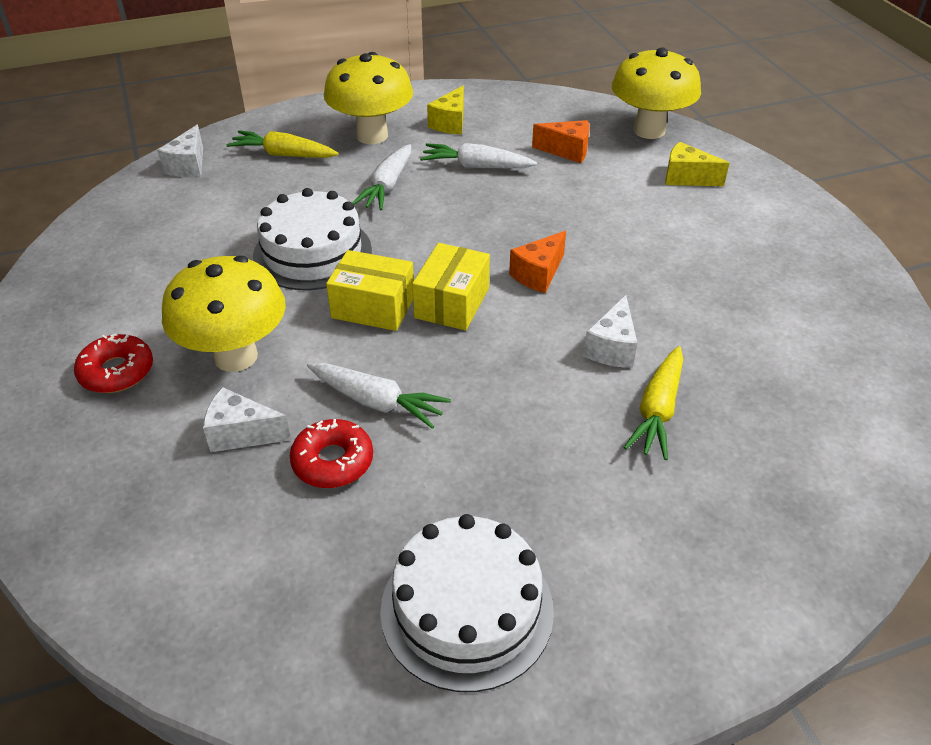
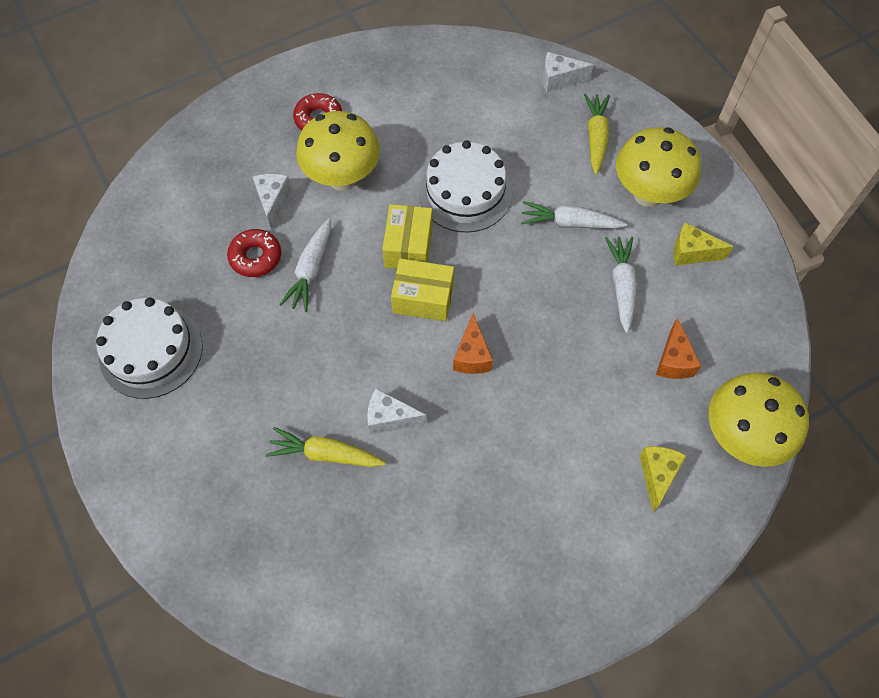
camera: 80 degrees right, 20 degrees up
(538, 274) = (472, 356): orange cheese -> orange cheese turned 120 degrees counterclockwise

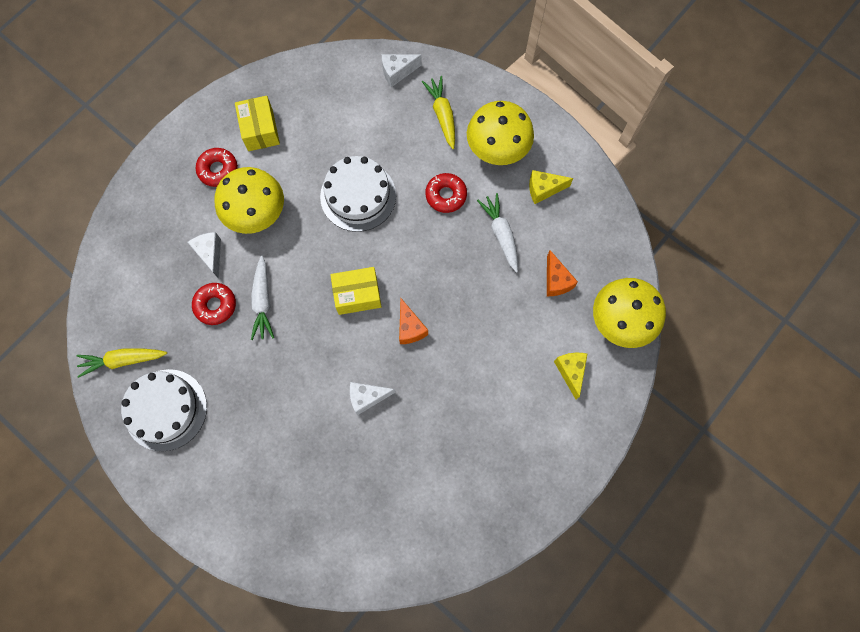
camera: 20 degrees left, 10 degrees up
(325, 454) = (330, 441): yellow carrot -> yellow carrot (122, 360)
(408, 247) = (331, 256): yellow box -> yellow box (260, 130)
(569, 223) = (446, 195): white carrot -> red donut

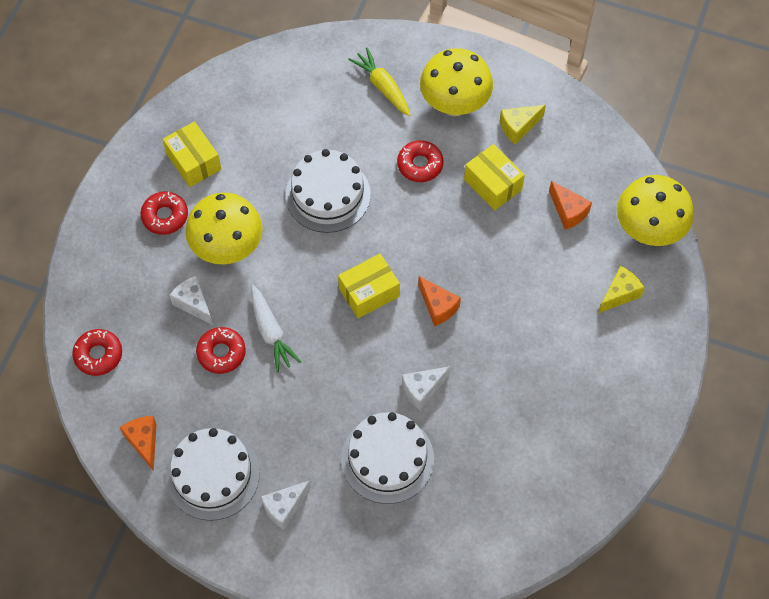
camera: 20 degrees left, 10 degrees down
(117, 272) = (98, 355): none -> red donut
(122, 360) = (144, 442): yellow carrot -> orange cheese
(313, 448) = (387, 459): none -> white cake
(397, 72) = (317, 59): white cheese -> white cheese (284, 507)
(501, 234) = (493, 184): white carrot -> yellow box
(570, 371) = (619, 294): yellow cheese -> yellow cheese turned 75 degrees clockwise

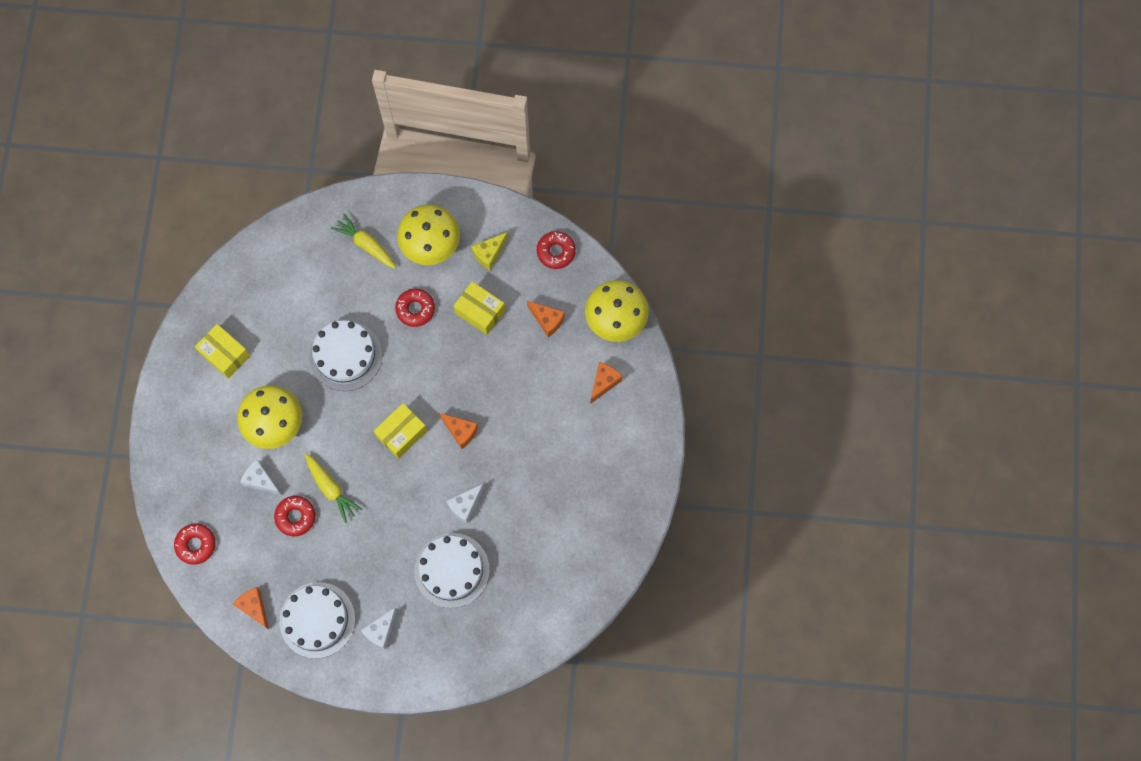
camera: 15 degrees left, 10 degrees up
(165, 216) = (215, 410): red donut -> red donut (556, 252)
(271, 332) = (331, 489): white carrot -> yellow carrot
(619, 294) = (604, 383): yellow cheese -> orange cheese

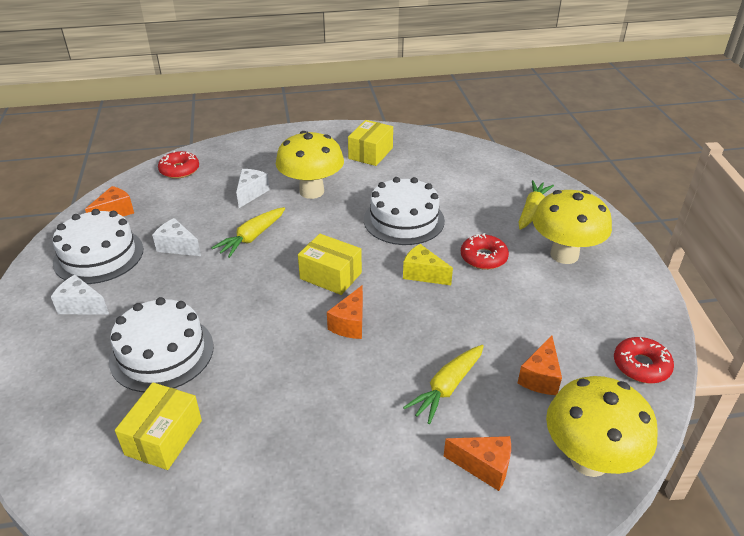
camera: 75 degrees right, 35 degrees down
(295, 517) = (216, 220): red donut -> none
(465, 505) = (252, 348): white cheese -> white cheese (177, 247)
(480, 312) = (512, 310): yellow box -> yellow box (164, 437)
(489, 254) = (590, 303): yellow cheese -> yellow cheese (423, 274)
(539, 384) = (447, 388): none -> yellow carrot

